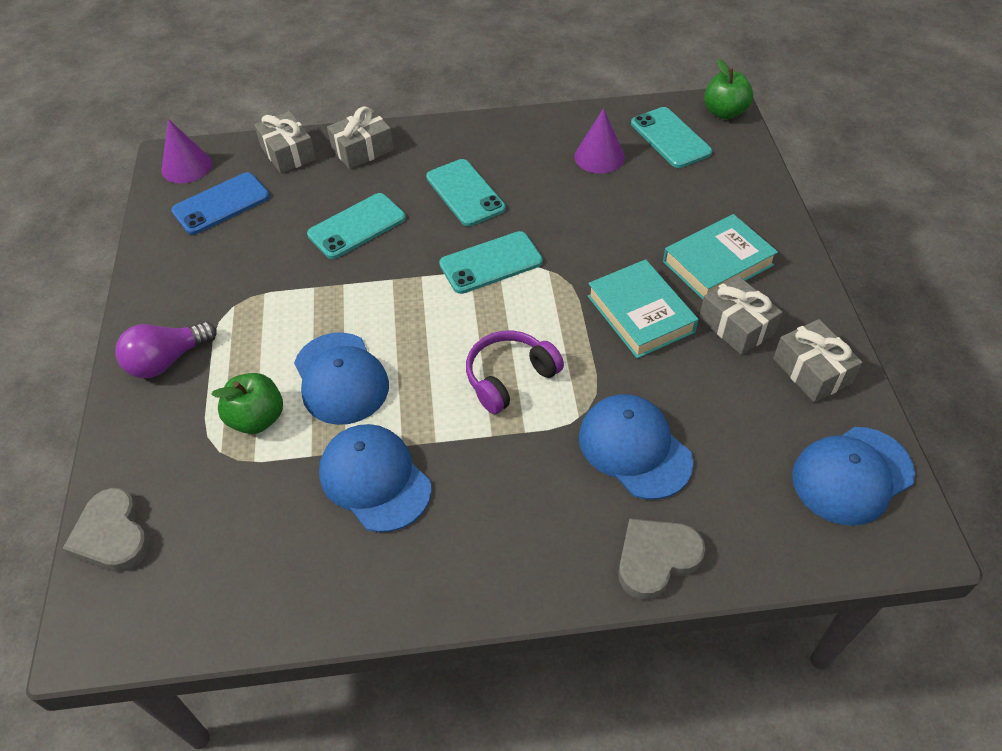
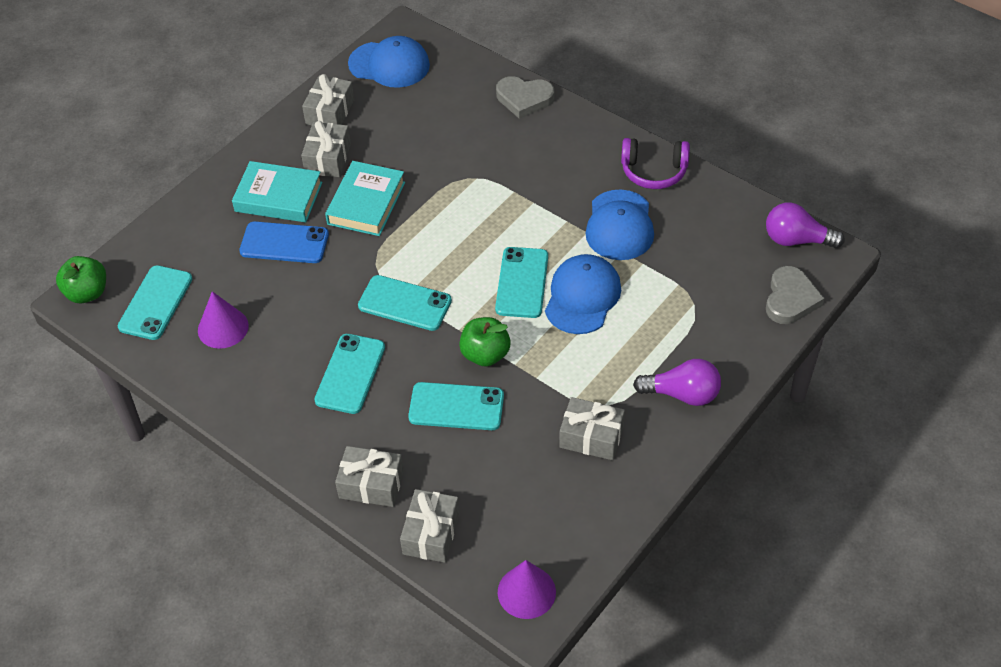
camera: 135 degrees left, 0 degrees up
(150, 622) = (796, 240): none -> purple light bulb
(221, 204) = (534, 517): blue phone -> blue phone (284, 243)
(223, 277) = (591, 437): none -> grey gift
(257, 419) = (655, 308): green apple -> green apple (485, 354)
(411, 350) = (522, 283): none -> turquoise phone
(509, 377) = (486, 224): purple headphones -> purple headphones (654, 171)
(634, 448) = (470, 144): blue cap -> none

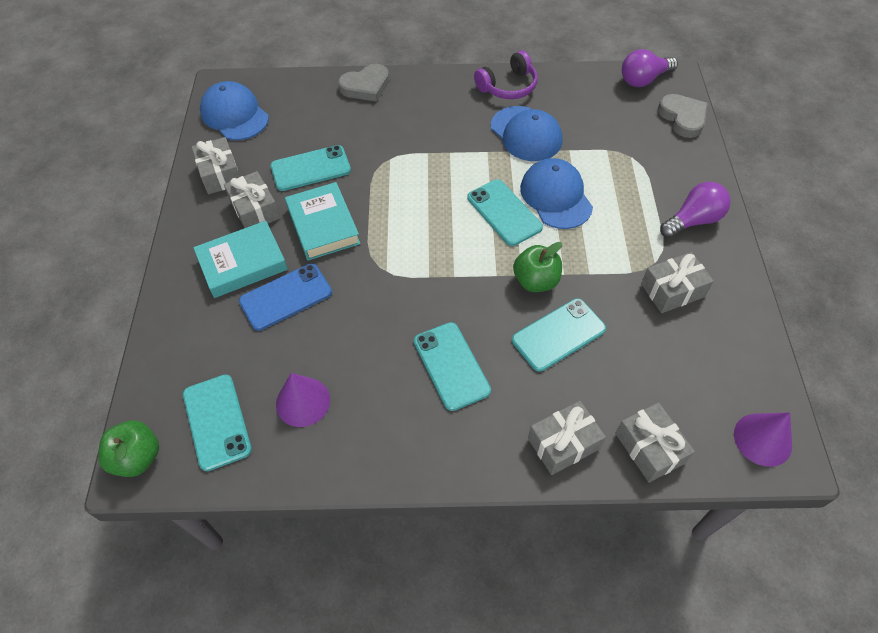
camera: 40 degrees left, 5 degrees up
(389, 64) = (234, 115): blue cap -> blue cap turned 105 degrees counterclockwise
(404, 303) = (435, 282): turquoise phone -> turquoise phone (310, 168)

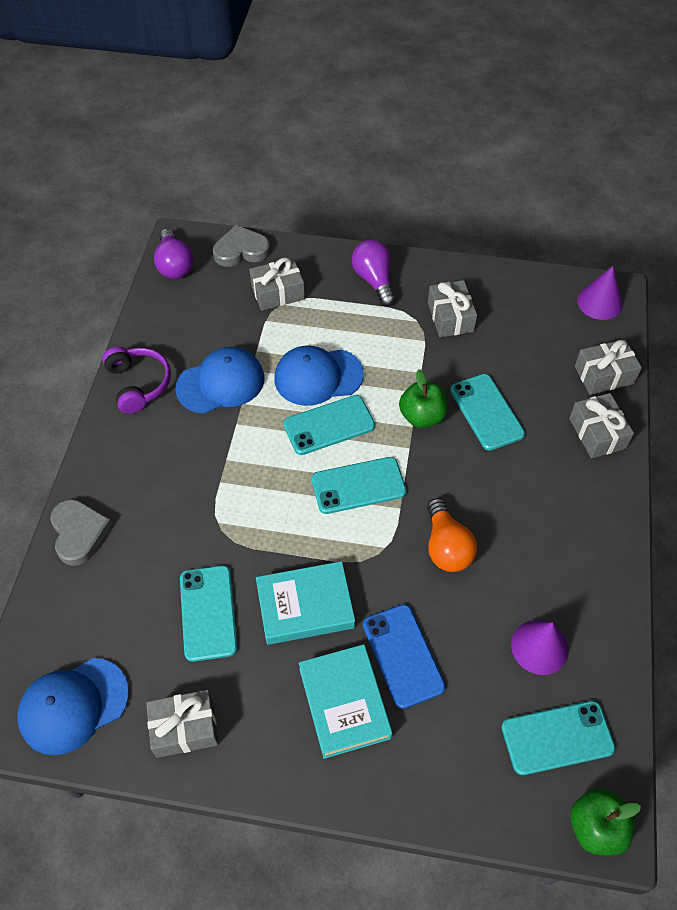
camera: 80 degrees left, 0 degrees up
(255, 210) = (261, 684): grey gift -> grey gift (278, 293)
(395, 317) = (446, 546): none -> orange light bulb
(451, 366) = (511, 505): turquoise phone -> turquoise phone (358, 485)

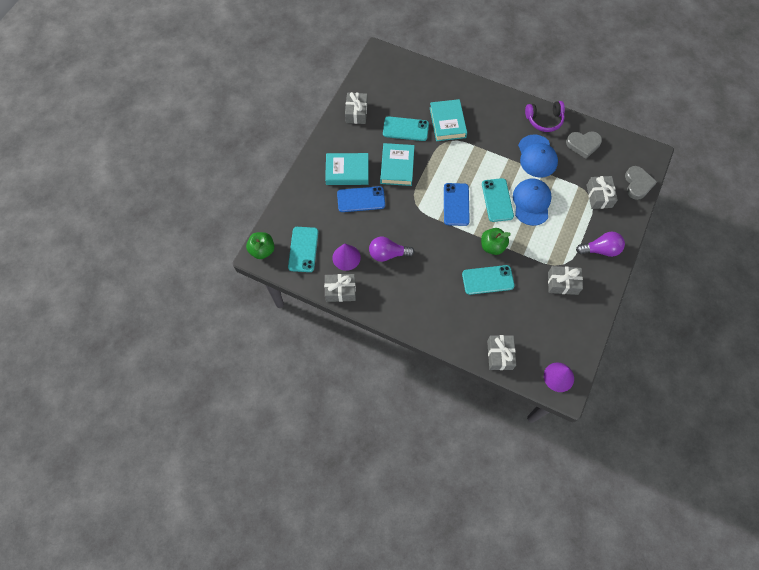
camera: 105 degrees right, 10 degrees up
(73, 706) = (379, 77): blue cap -> none
(79, 533) = (460, 86): grey heart -> grey heart (583, 144)
(174, 265) = (630, 148): purple light bulb -> purple light bulb (388, 254)
(176, 538) = (447, 122): none -> turquoise book
(358, 485) = (456, 204): turquoise phone -> blue phone
(446, 546) = (410, 234): orange light bulb -> none
(597, 433) = (459, 333): grey gift -> grey gift (340, 291)

